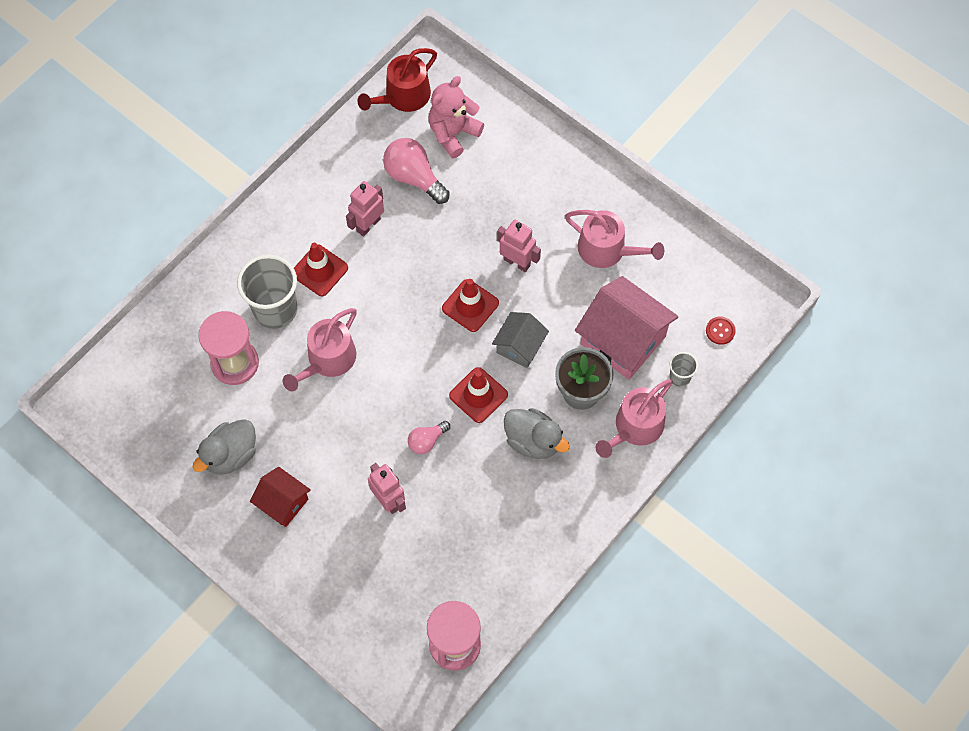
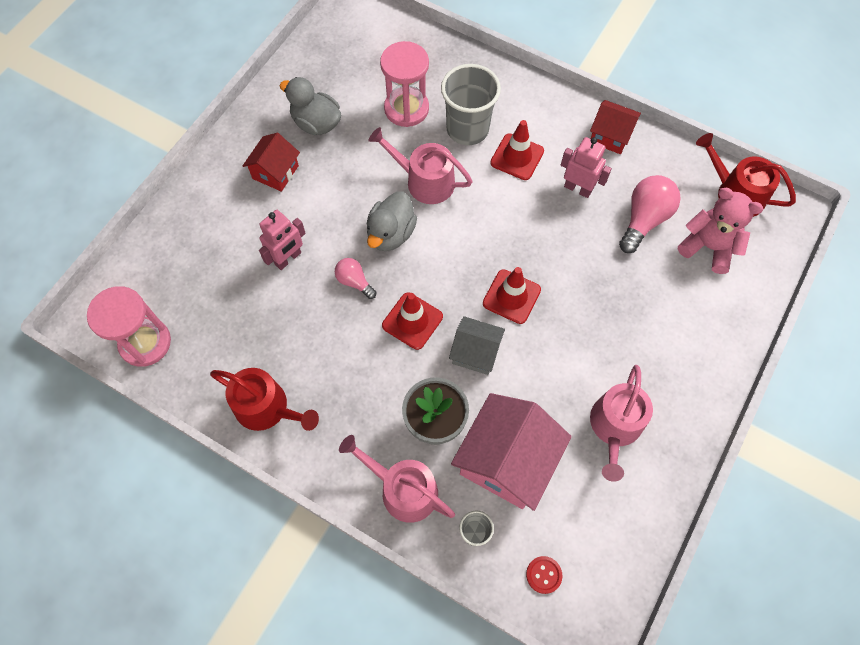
camera: 80 degrees right, 0 degrees up
(315, 183) = (610, 136): none -> red house
(517, 262) = (574, 334): pink robot -> none
(533, 441) = (370, 383): grey duck -> grey duck (391, 234)
(542, 534) = (267, 408): none -> red watering can

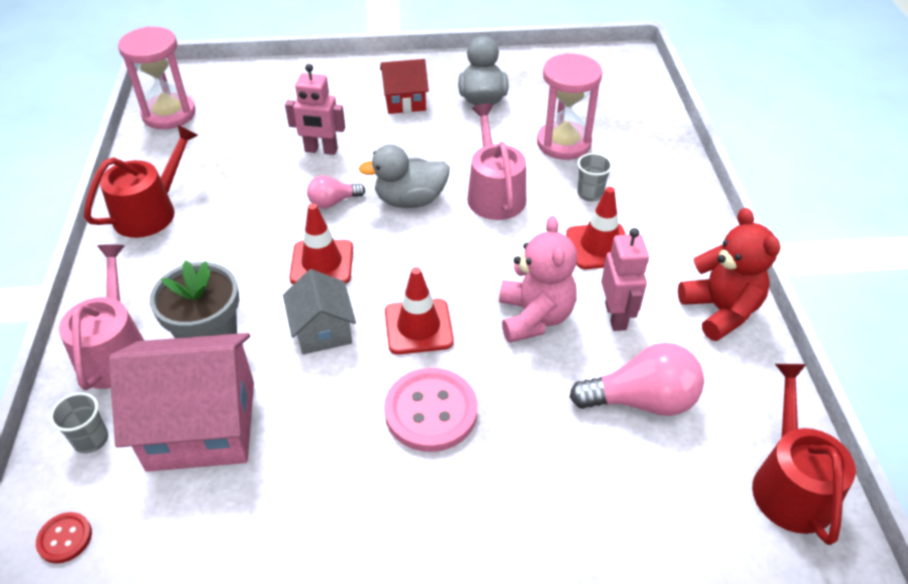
camera: 55 degrees right, 20 degrees down
(267, 408) = (151, 211): red watering can -> red watering can turned 135 degrees counterclockwise
(354, 281) = (333, 202): pink light bulb -> pink light bulb turned 120 degrees counterclockwise
(467, 129) = (590, 194): grey cup -> grey cup, size x0.48
(581, 328) = (431, 411): none -> pink button
(610, 136) = (720, 311): red house -> red teddy bear
(615, 427) = (317, 516): pink watering can -> none
(708, 247) = (674, 493): pink teddy bear -> pink teddy bear (534, 317)

